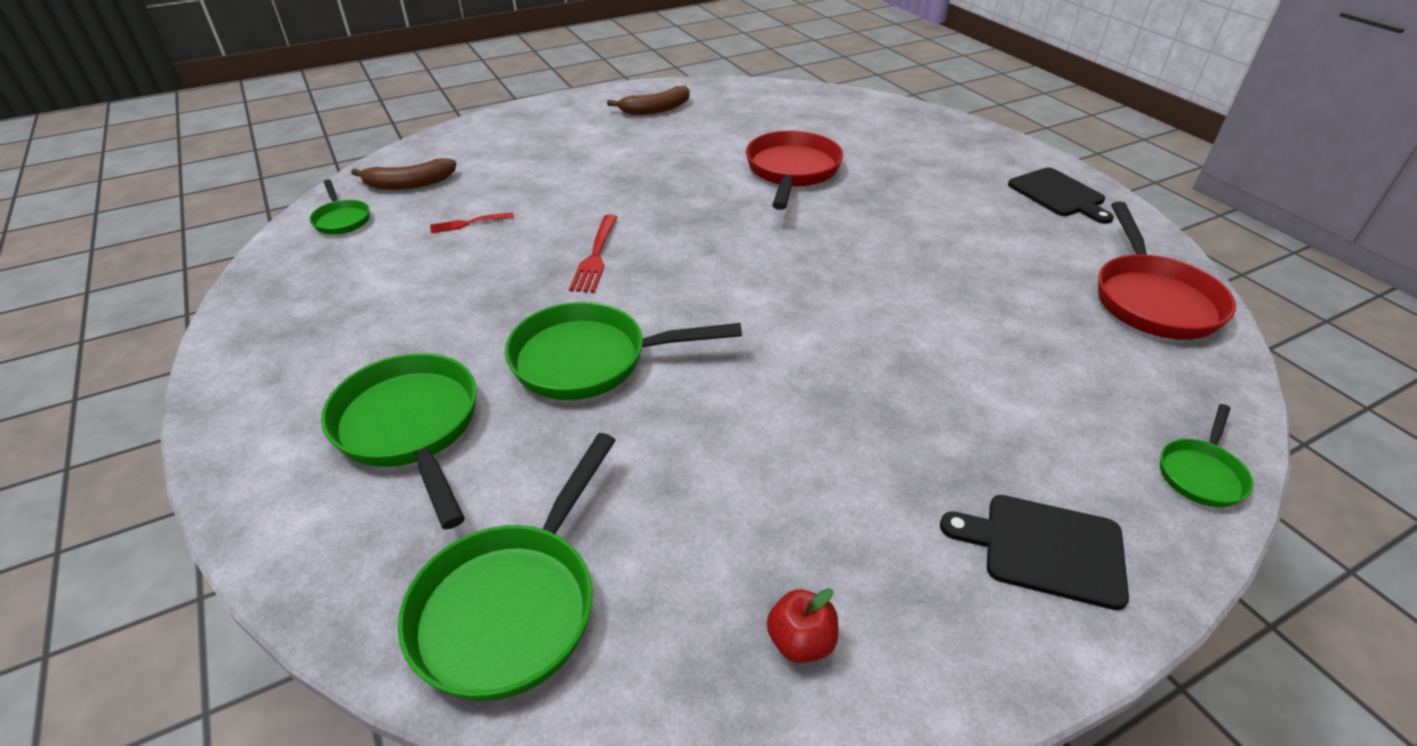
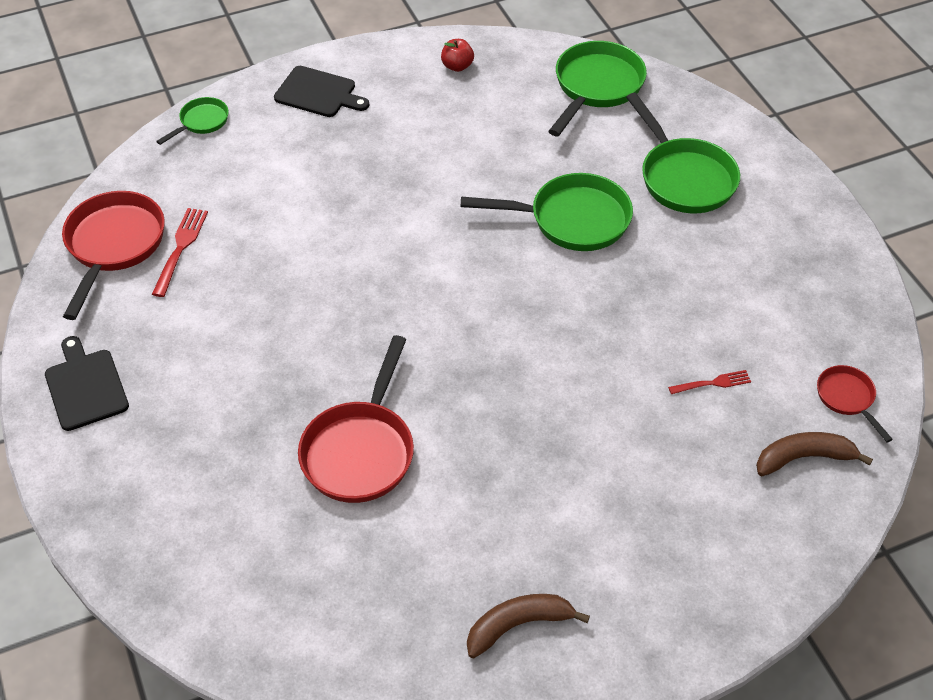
camera: 175 degrees left, 10 degrees up
(341, 219) = (847, 398): green pan -> red pan
(595, 256) = (578, 327): red fork -> red fork (180, 249)

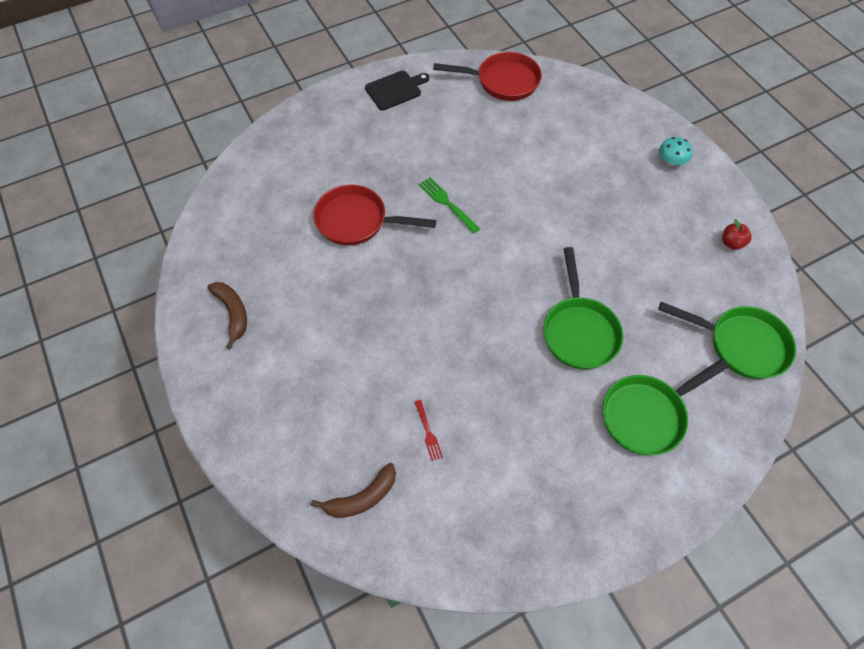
camera: 85 degrees right, 10 degrees up
(180, 249) = (506, 112): red fork -> none
(201, 122) = (622, 103): green pan -> none
(318, 93) = (671, 161): black cutting board -> turquoise mushroom
(346, 334) = (447, 203): none -> green fork
(804, 458) = (362, 497): brown banana -> brown banana turned 75 degrees clockwise
(847, 398) = (421, 537): red pan -> none

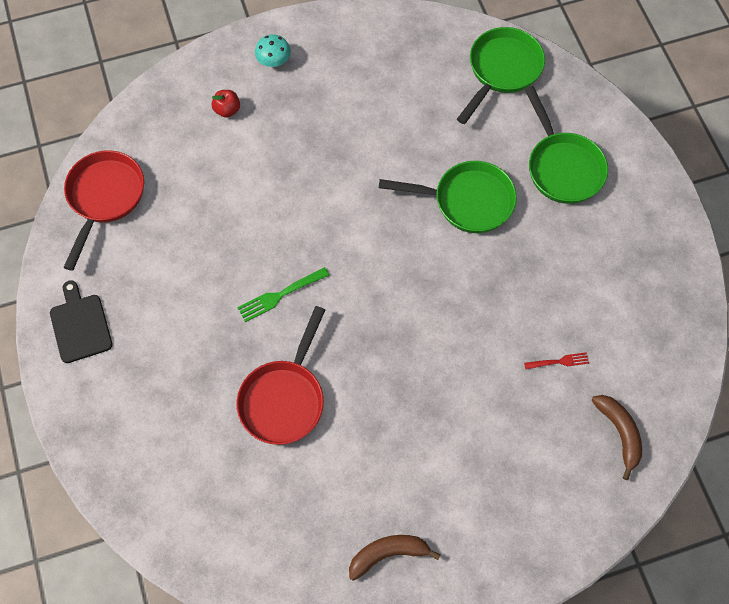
camera: 80 degrees left, 5 degrees up
(731, 243) = (389, 41): red apple -> red apple (227, 110)

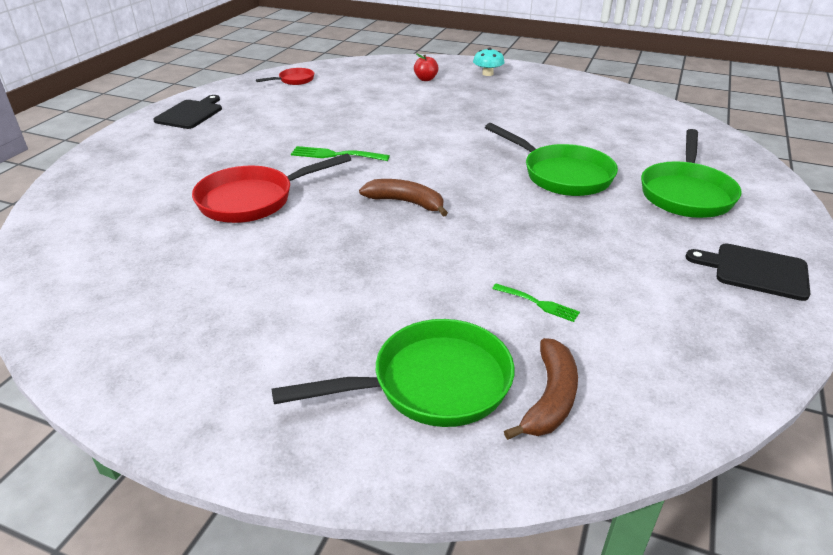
camera: 40 degrees right, 30 degrees down
(104, 198) = (294, 80): red pan -> red pan, size x0.53
(388, 554) = (170, 335): brown banana -> brown banana (406, 203)
(502, 70) = (677, 131): green pan -> green pan (431, 384)
(558, 362) = (537, 303): red fork -> green fork
(651, 235) = (755, 271): none -> black cutting board

